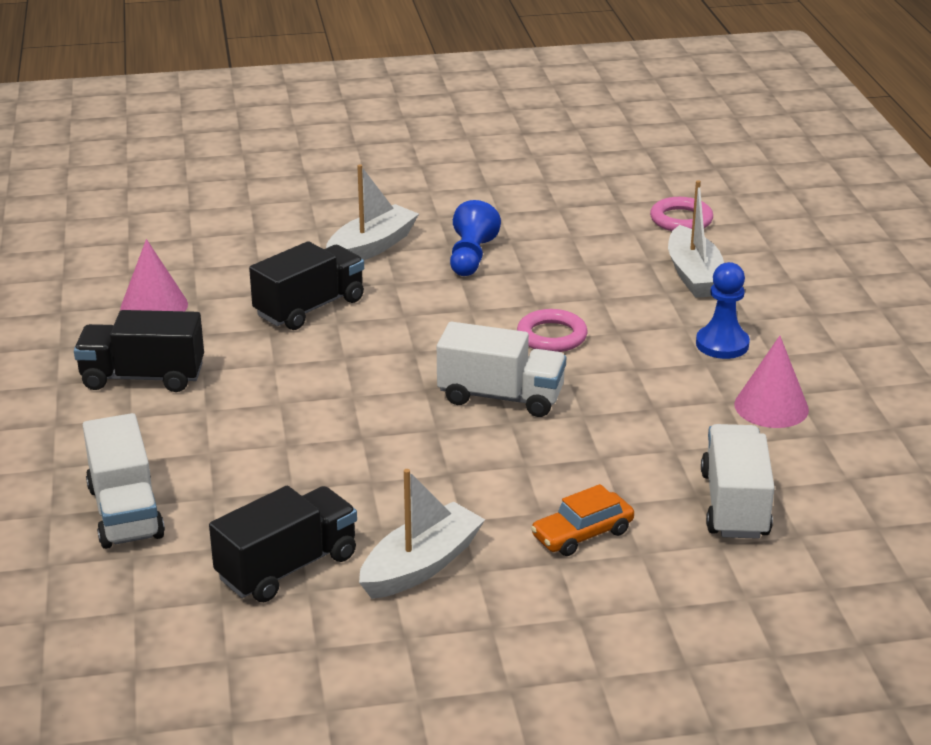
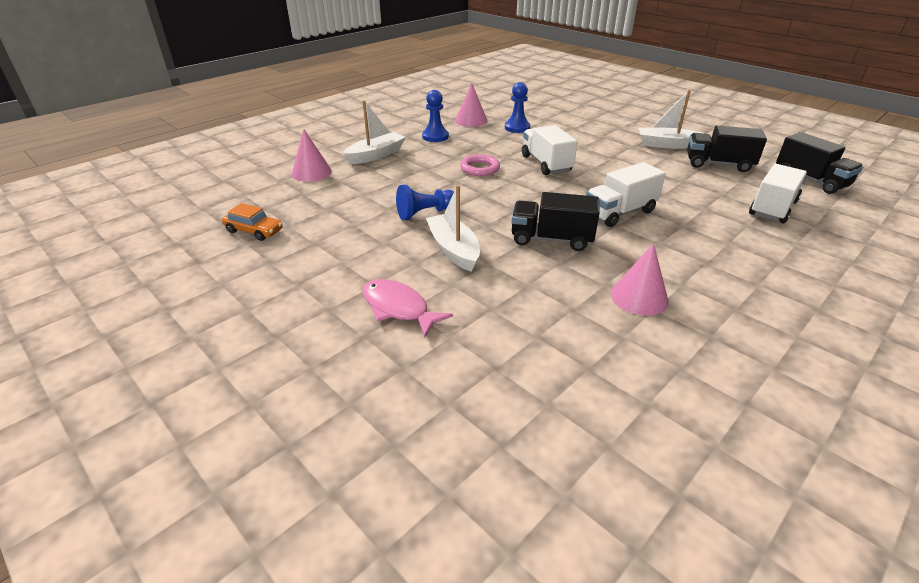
camera: 125 degrees left, 5 degrees up
(143, 377) = (699, 258): black truck -> black truck (810, 180)
(318, 195) = (398, 308): none -> pink fish
(371, 247) = (453, 250): white boat -> white boat turned 60 degrees clockwise
(582, 534) = (600, 128): orange car -> orange car (254, 231)
(681, 220) = (311, 172): pink ring -> pink cone
(683, 439) = (517, 128): none -> blue pawn
(734, 505) = (542, 113): white truck -> white truck (619, 212)

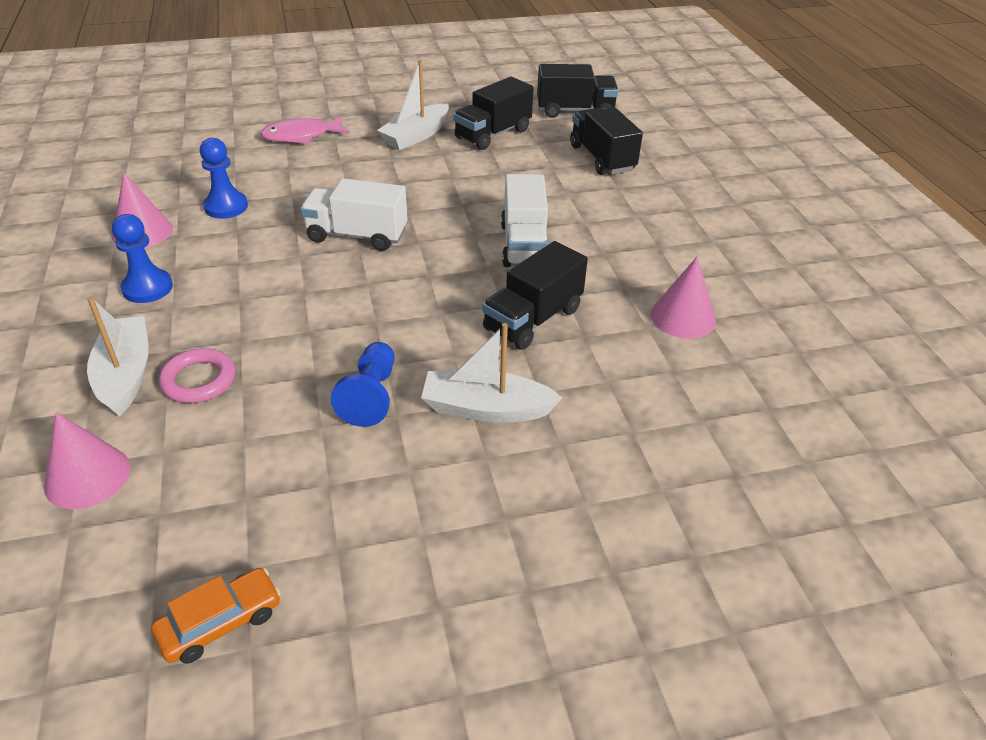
camera: 60 degrees left, 5 degrees up
(398, 308) = (576, 515): pink fish -> pink fish (301, 136)
(479, 168) = (302, 293): pink ring -> pink ring (198, 380)
(772, 208) = (602, 158): white truck -> black truck

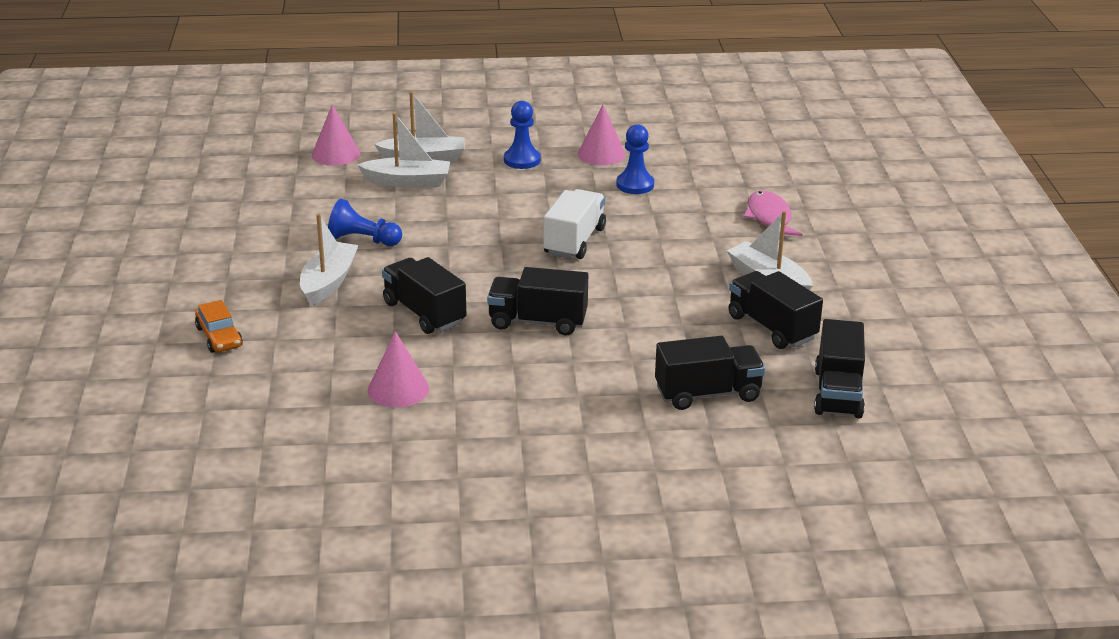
camera: 100 degrees right, 10 degrees down
(198, 380) = (407, 182): pink ring -> white boat
(220, 623) = (209, 194): orange car -> orange car (219, 337)
(524, 245) = (538, 321): white truck -> black truck

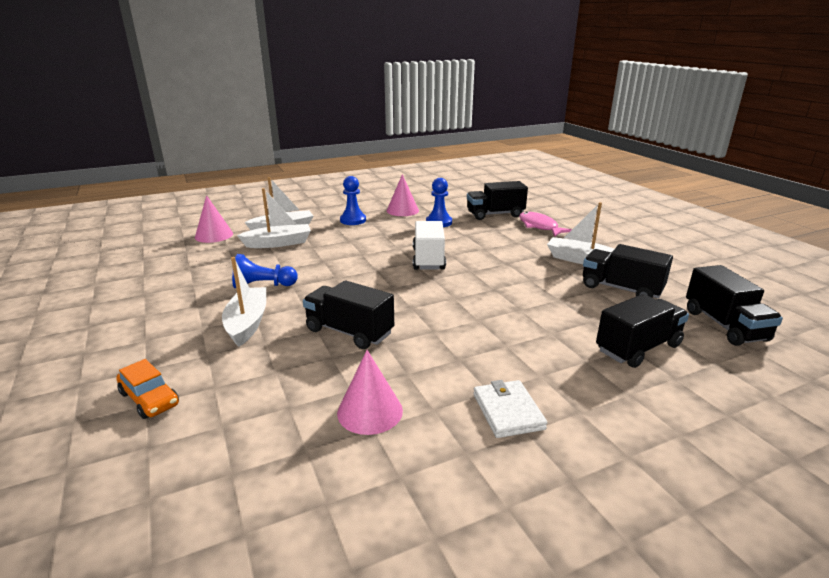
camera: 20 degrees left, 5 degrees down
(518, 417) = (508, 411): none -> white wallet
(538, 321) = (450, 319): black truck -> black truck (495, 214)

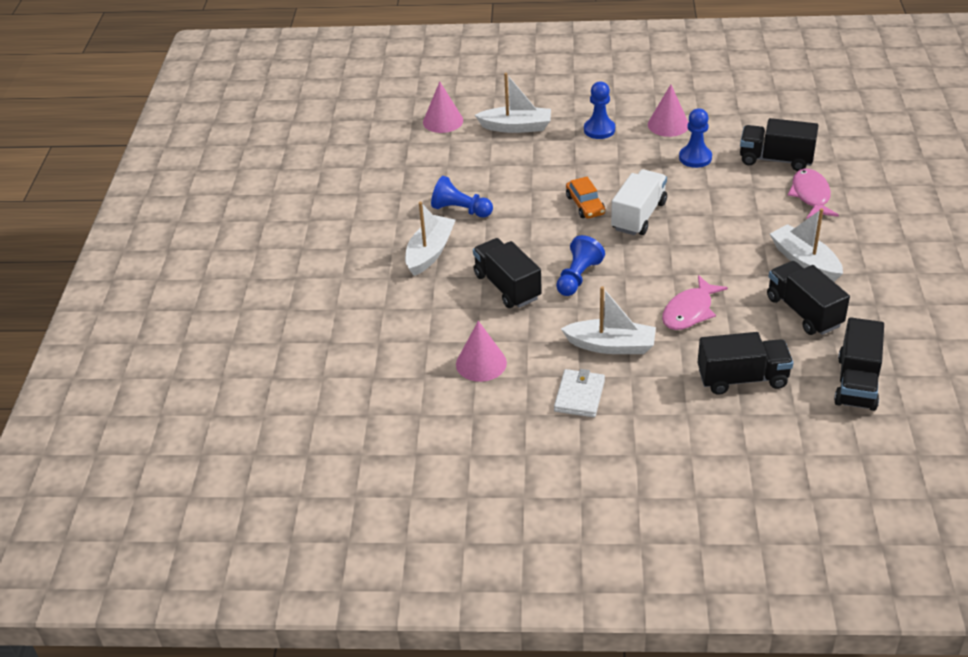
camera: 30 degrees right, 15 degrees up
(149, 399) = (338, 305): orange car -> orange car (585, 205)
(278, 243) = (501, 151): white boat -> white boat (611, 345)
(413, 309) = (578, 277): none -> blue pawn
(535, 310) = (689, 311): none -> pink fish

